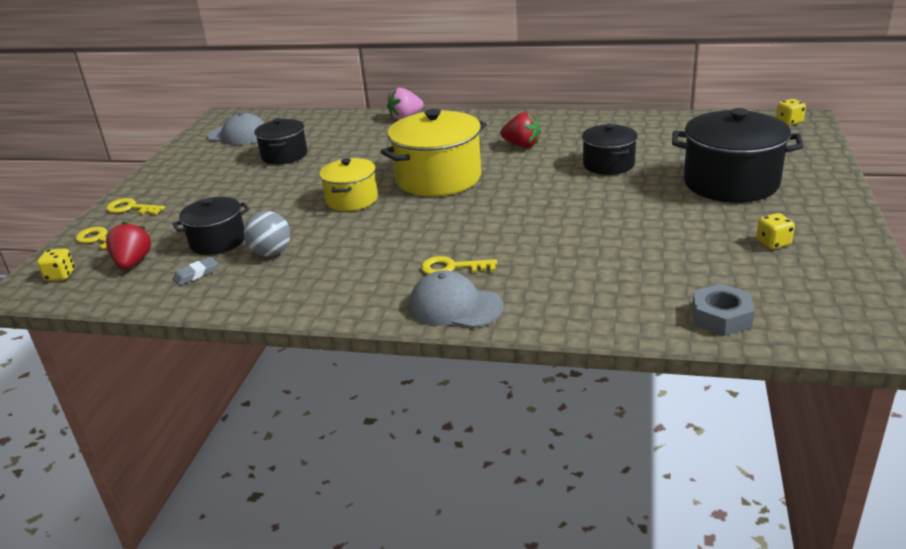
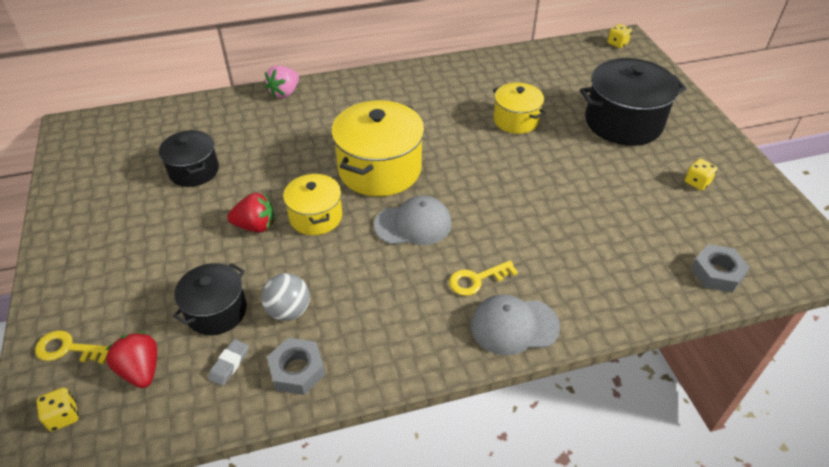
camera: 30 degrees left, 15 degrees up
(131, 208) = (70, 290): yellow key -> none
(238, 135) = (114, 151): grey cap -> grey cap (413, 224)
(241, 290) = (297, 370): none -> grey nut
(522, 145) = (425, 110): red strawberry -> red strawberry (255, 226)
(608, 164) = (516, 120): black pot -> yellow pot

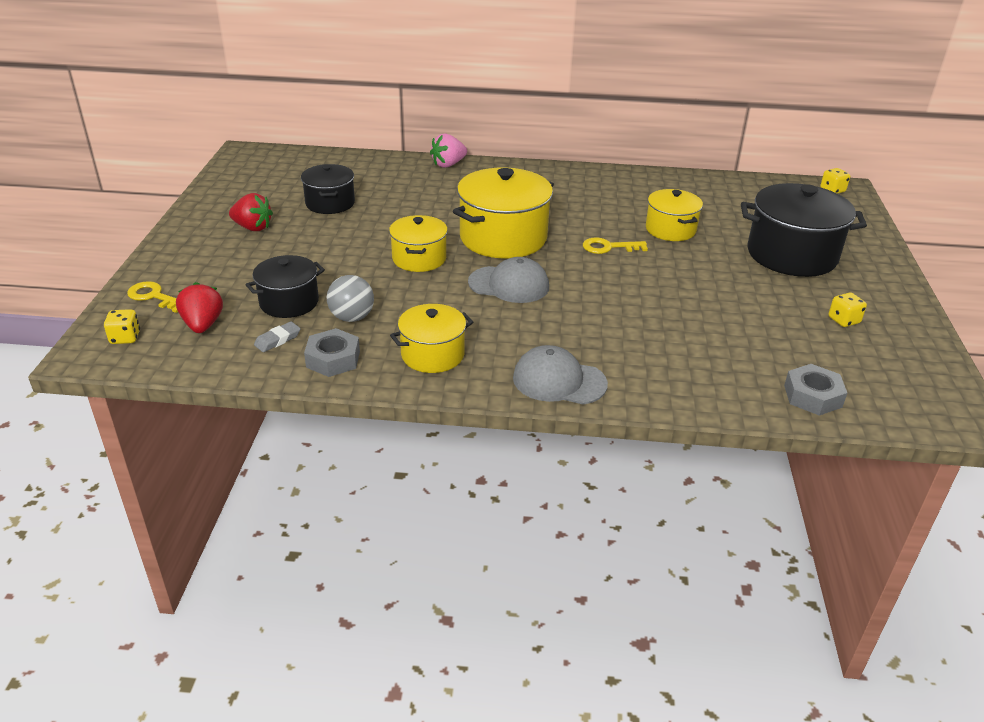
camera: 20 degrees right, 10 degrees down
(255, 226) = (360, 253): red strawberry -> red strawberry (253, 228)
(388, 332) = (432, 355): none -> yellow pot
(477, 280) = (545, 339): yellow key -> yellow key (609, 247)

